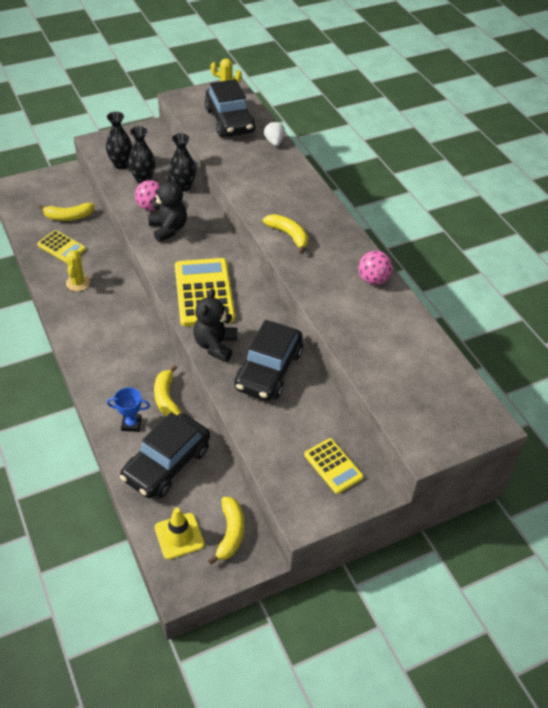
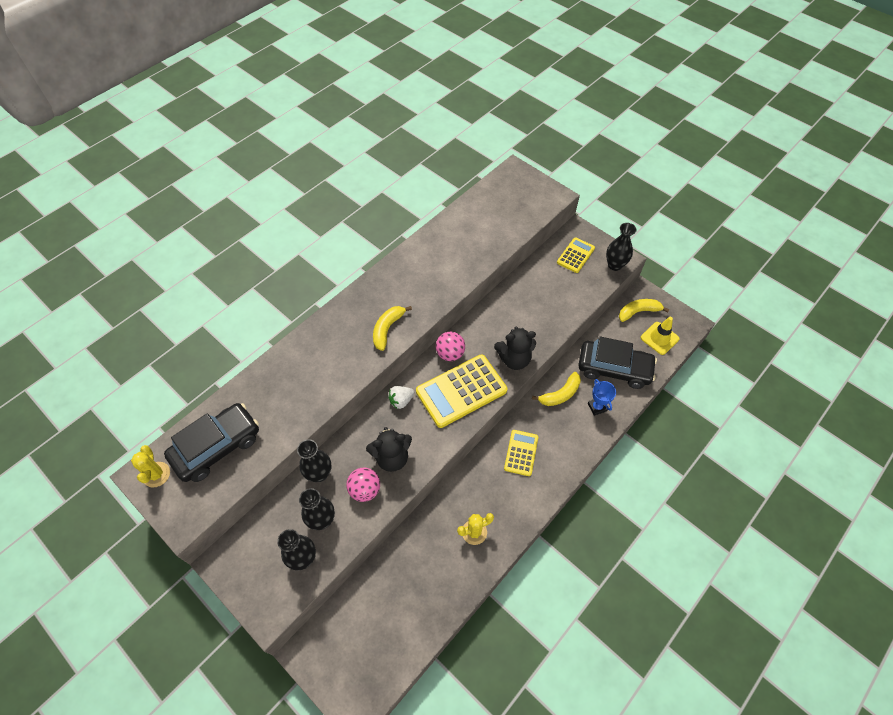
camera: 110 degrees left, 10 degrees up
(61, 247) = (433, 579): yellow calculator -> yellow calculator (521, 453)
(68, 217) = (383, 600): yellow banana -> none
(168, 229) = (392, 457): black teddy bear -> black teddy bear turned 150 degrees counterclockwise
(268, 370) = (518, 316): black car -> none
(274, 142) = (245, 389): white strawberry -> white strawberry (401, 401)
(297, 503) = (615, 265): none -> black vase
(373, 279) = (414, 258): pink ball -> pink ball (450, 354)

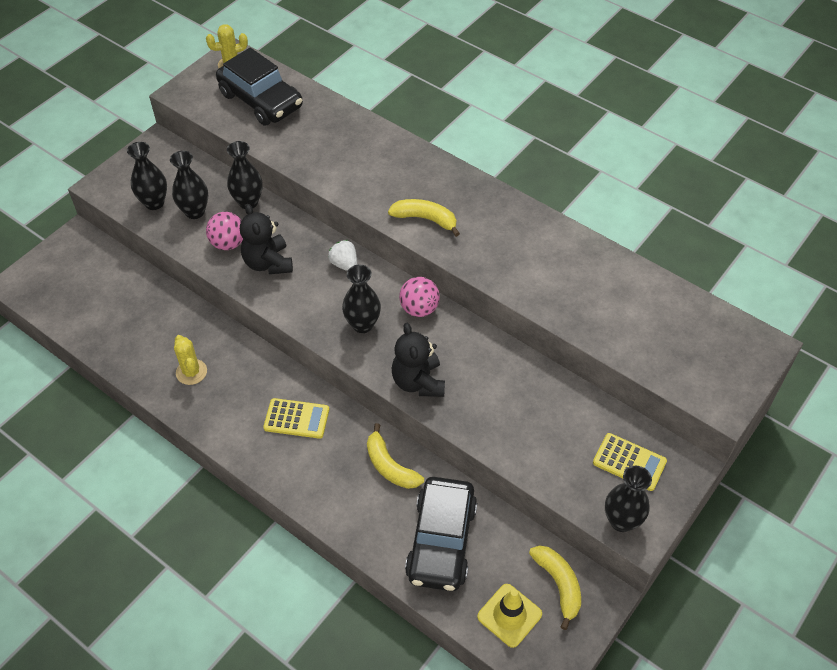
camera: 85 degrees right, 5 degrees down
(461, 391) = (362, 324): yellow calculator -> black vase
(597, 407) = (372, 514): blue trophy -> none

